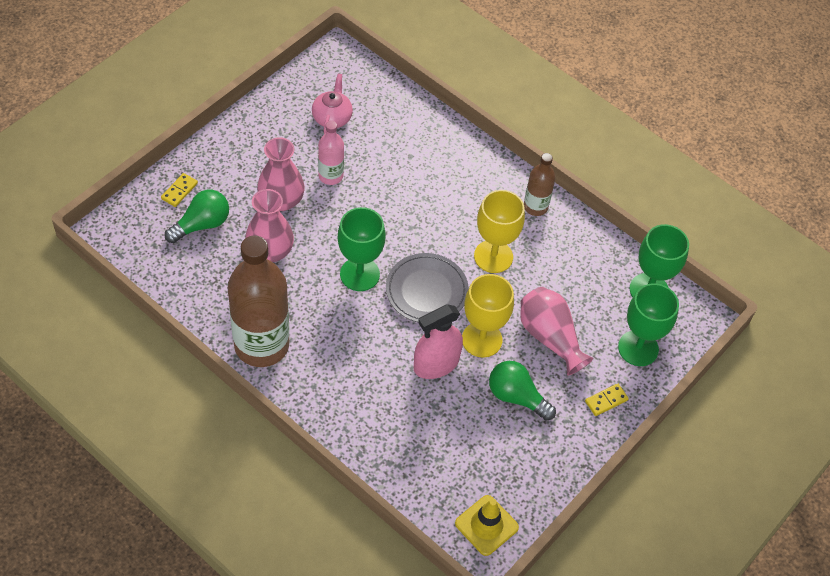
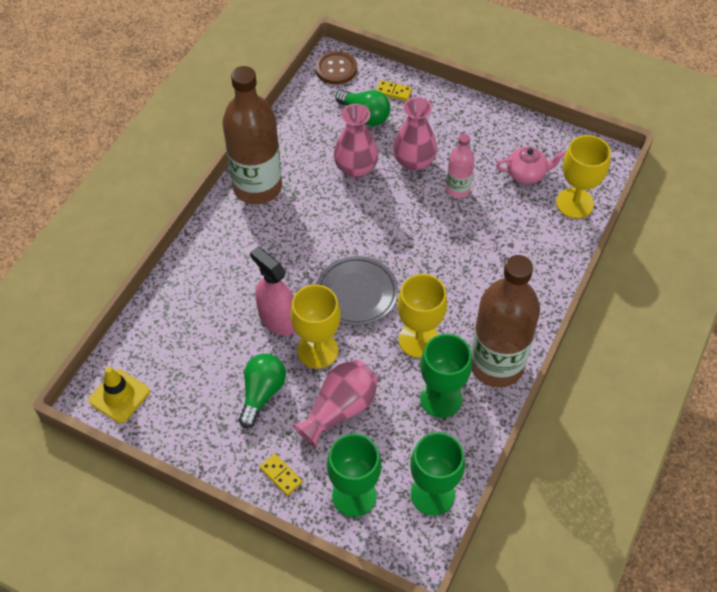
camera: 80 degrees right, 0 degrees up
(122, 233) = (336, 69): none -> brown button
(359, 274) = (356, 238): green goblet -> green goblet (441, 398)
(380, 94) = (574, 203): none -> yellow goblet
(535, 207) = (496, 365): brown bottle -> brown bottle, size x2.02

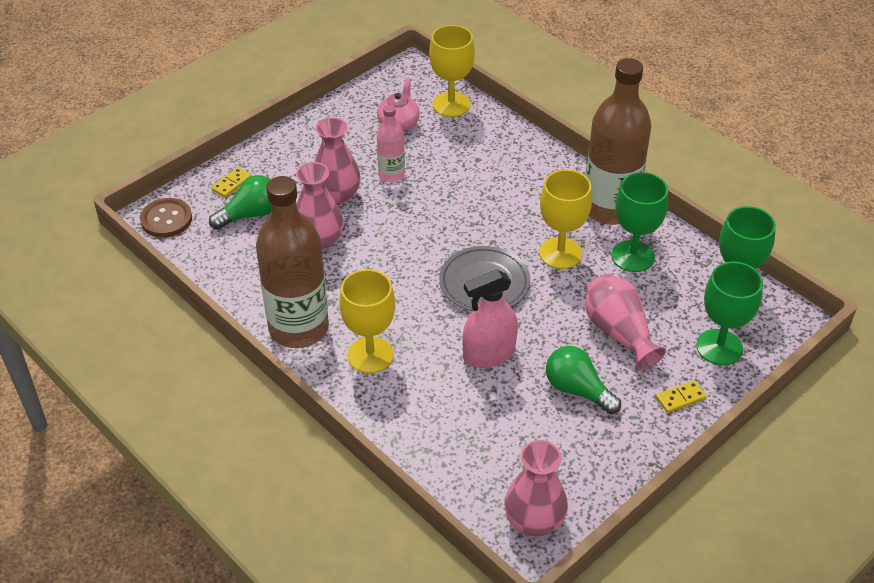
camera: 70 degrees left, 10 degrees down
(119, 396) = (534, 521): yellow traffic cone -> pink vase
(317, 350) = (542, 332): yellow goblet -> yellow goblet (370, 355)

